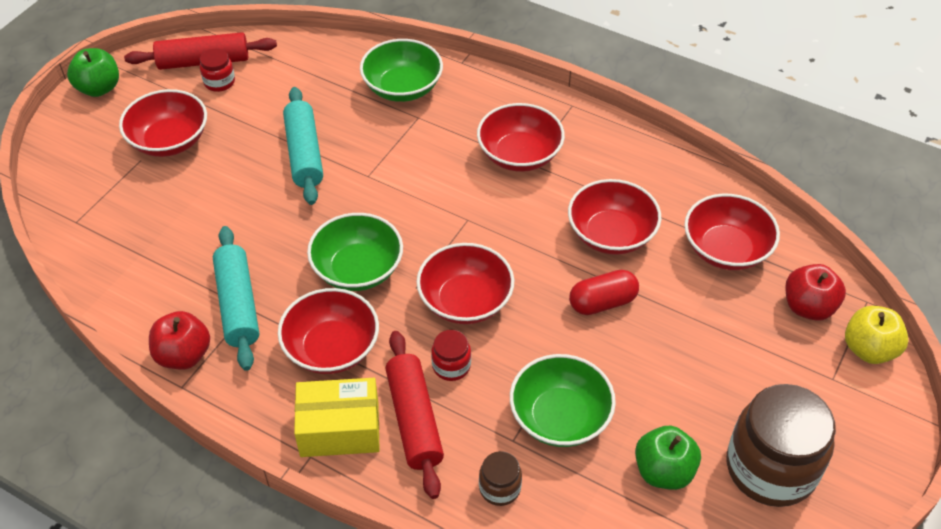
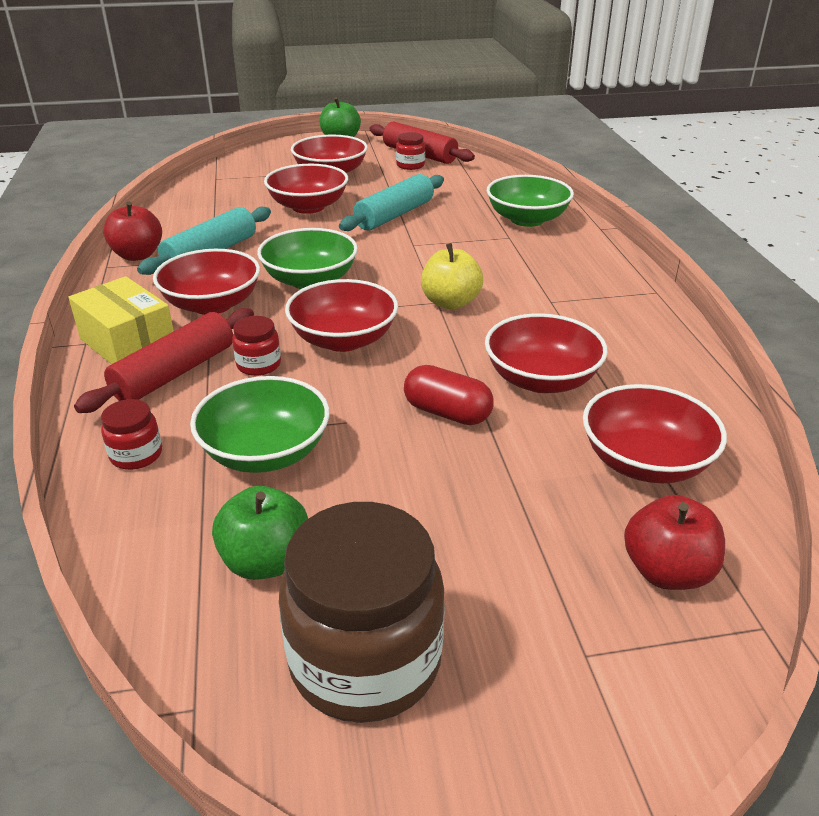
camera: 50 degrees right, 15 degrees down
(500, 488) = (136, 455): brown jar -> red jar
(519, 155) = (551, 293): red bowl -> red bowl (308, 207)
(869, 349) = (687, 671): yellow apple -> yellow apple (450, 302)

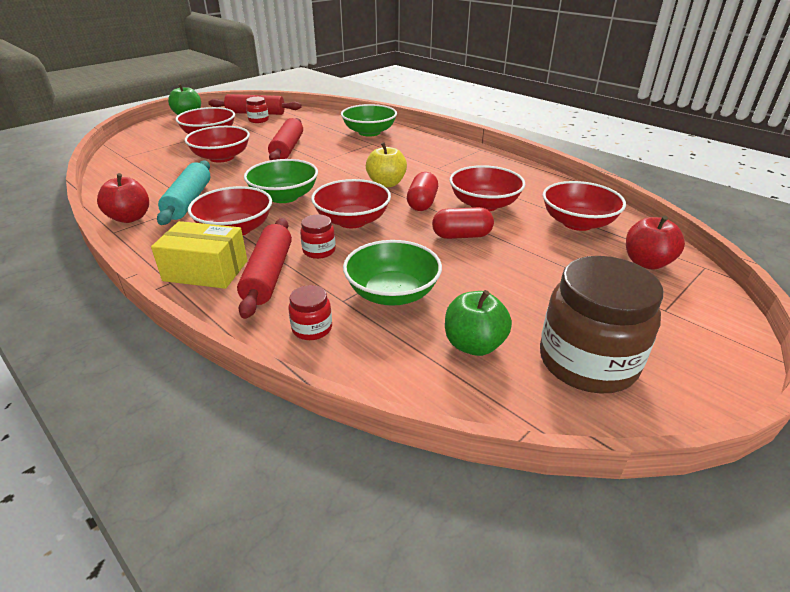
camera: 35 degrees left, 0 degrees up
(394, 215) = (287, 148): turquoise rolling pin -> red rolling pin
(459, 347) = (422, 203): none -> red capsule

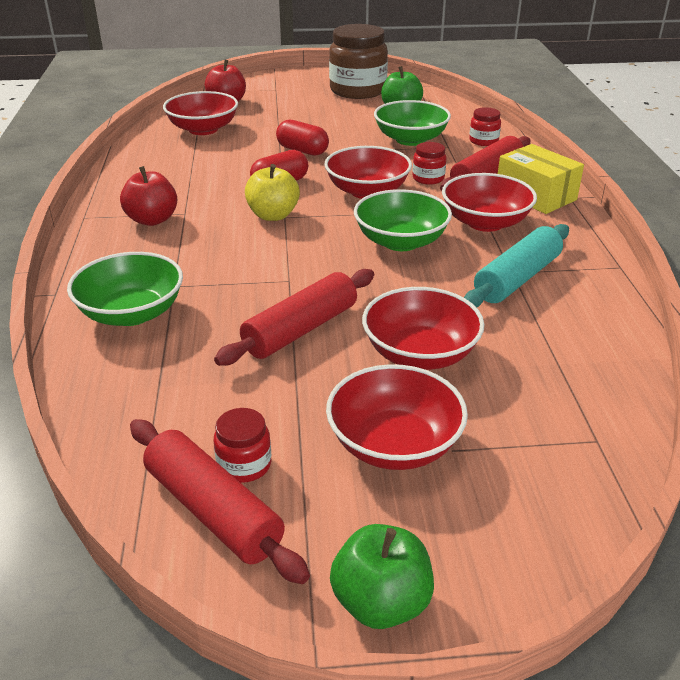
camera: 140 degrees left, 0 degrees up
(130, 218) = (598, 279): red apple -> red apple (152, 220)
(484, 204) = (233, 163): red bowl -> none

